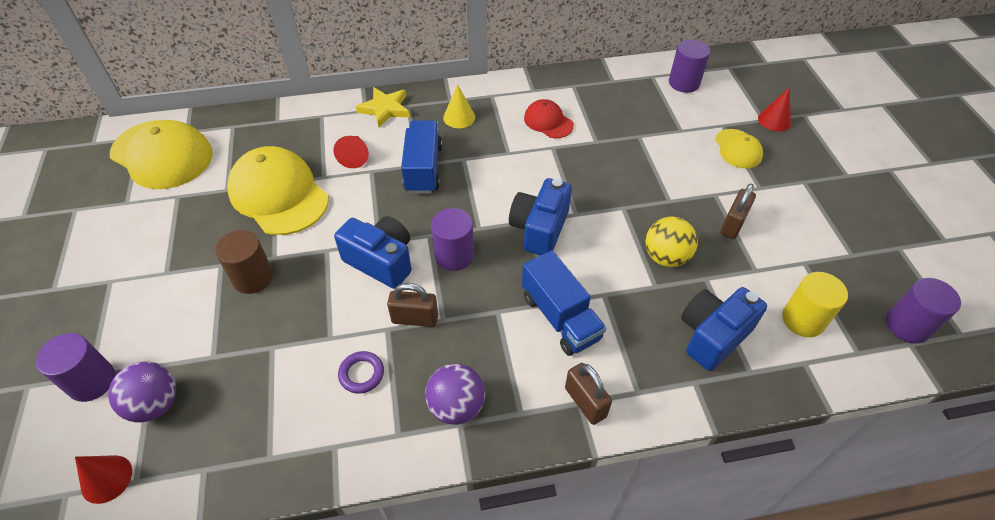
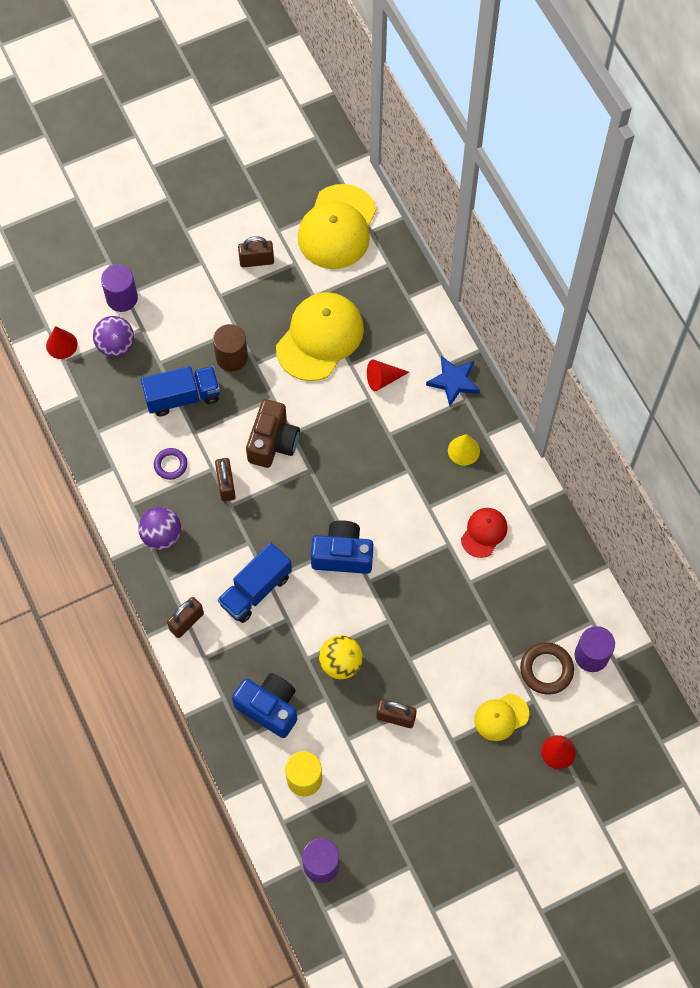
camera: 75 degrees right, 15 degrees up
(148, 228) = (256, 261): none -> brown padlock
(381, 261) = (273, 442): blue camera -> brown camera
(385, 109) = (454, 381): yellow star -> blue star
(423, 169) = (385, 441): blue truck -> blue truck (182, 397)
(454, 255) = (294, 495): purple cylinder -> none
(693, 111) = (546, 670): none -> brown ring

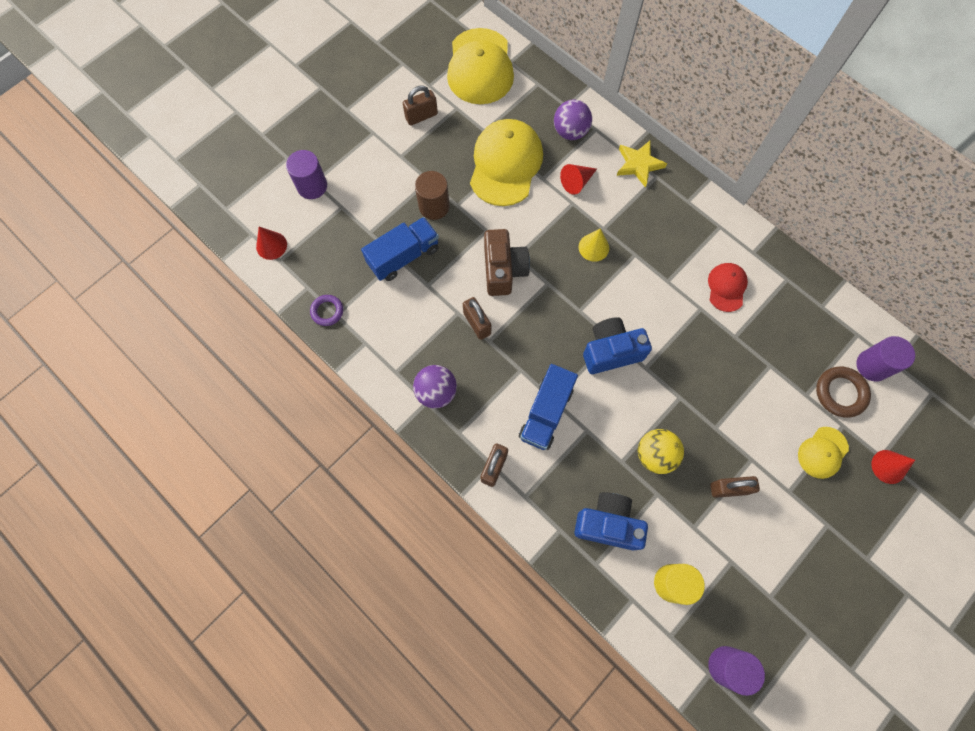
camera: 20 degrees left, 5 degrees up
(116, 345) = (323, 230): purple ball -> purple ball (570, 132)
(170, 465) = (418, 322): purple ring -> purple ring (327, 311)
(454, 381) = (639, 164): blue star -> yellow star
(463, 450) = (675, 221): yellow cone -> yellow cone (593, 247)

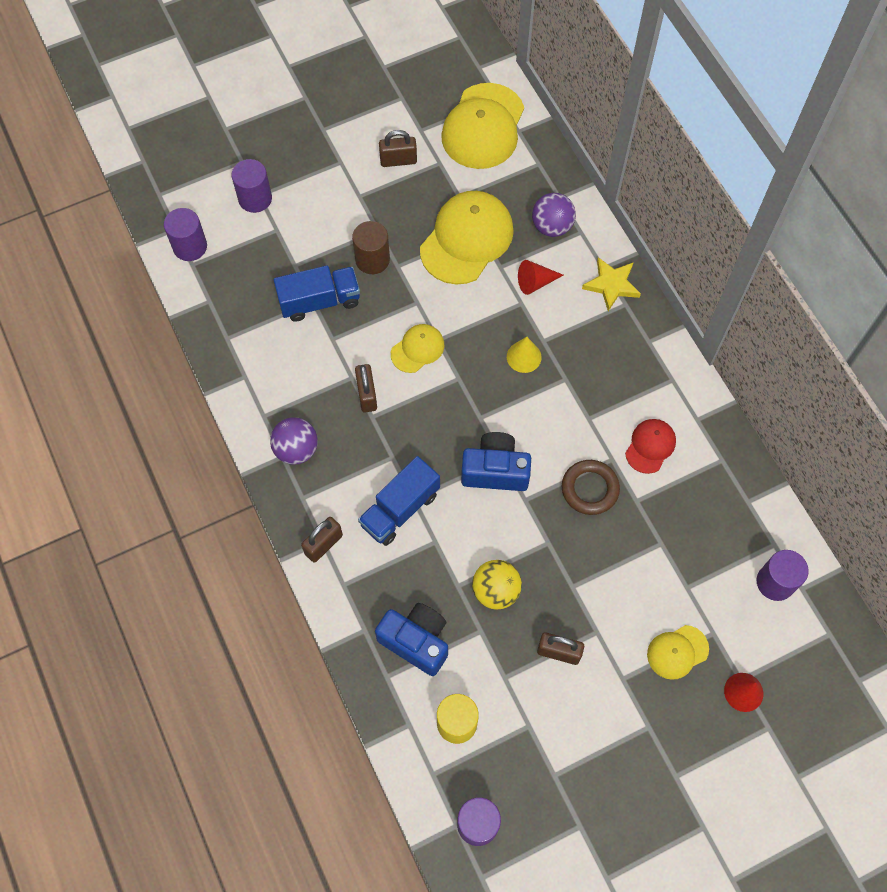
camera: 20 degrees right, 5 degrees down
(271, 245) = (190, 246): red cone -> purple cylinder
(327, 311) = (219, 331): purple ring -> none
(503, 270) = (417, 349): brown camera -> yellow cap
(840, 393) = (726, 598): brown ring -> brown ring (590, 489)

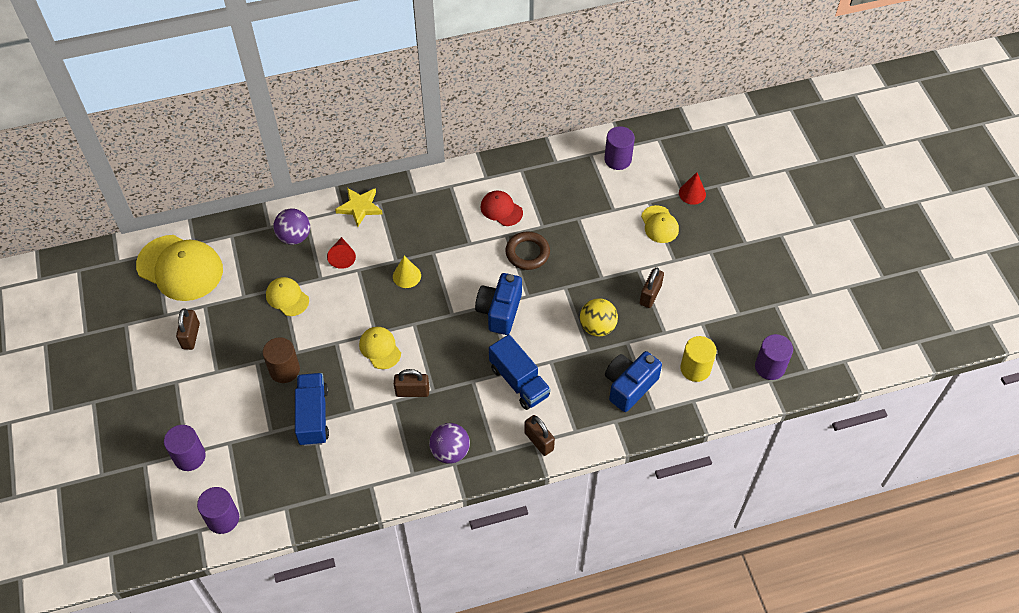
camera: 80 degrees left, 10 degrees down
(466, 239) = (287, 297): yellow cap -> yellow cap, size x0.52

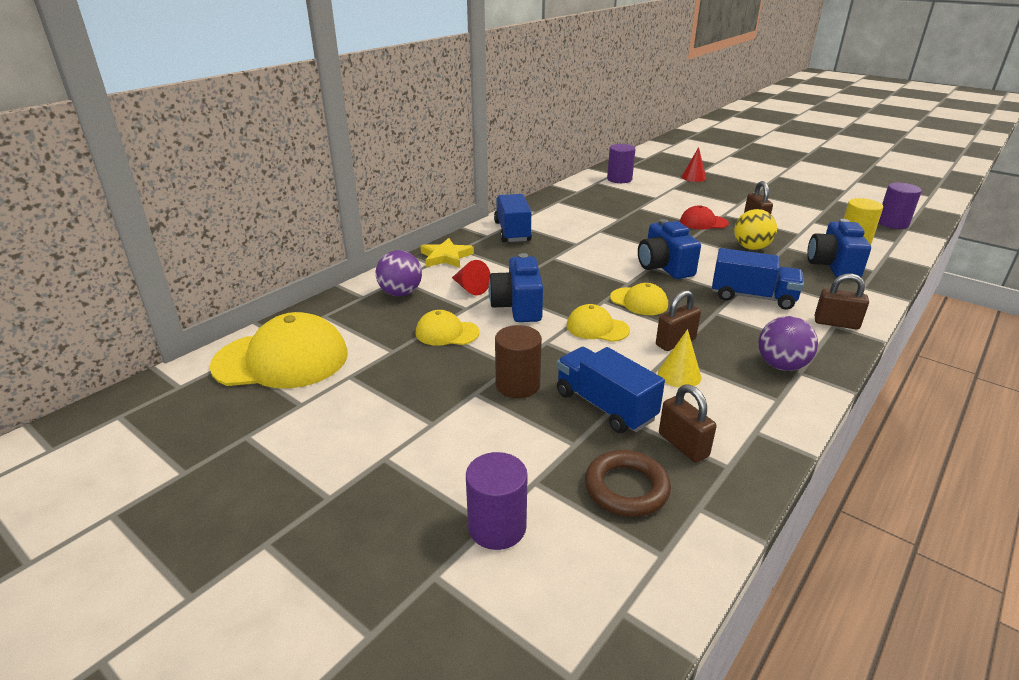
camera: 35 degrees left, 25 degrees down
(191, 336) = (359, 407): brown padlock -> brown padlock (683, 445)
(223, 518) = (636, 572): purple cylinder -> none
(353, 296) = (518, 306): none -> blue camera
(406, 276) = (550, 277): yellow cone -> yellow cone (679, 375)
(438, 199) = (512, 232): none -> blue truck
(501, 209) = (574, 221): red cap -> red cap (703, 222)
(527, 253) = (631, 233): brown ring -> brown ring (626, 488)
(659, 224) = (699, 194): yellow cap -> yellow cap (639, 301)

